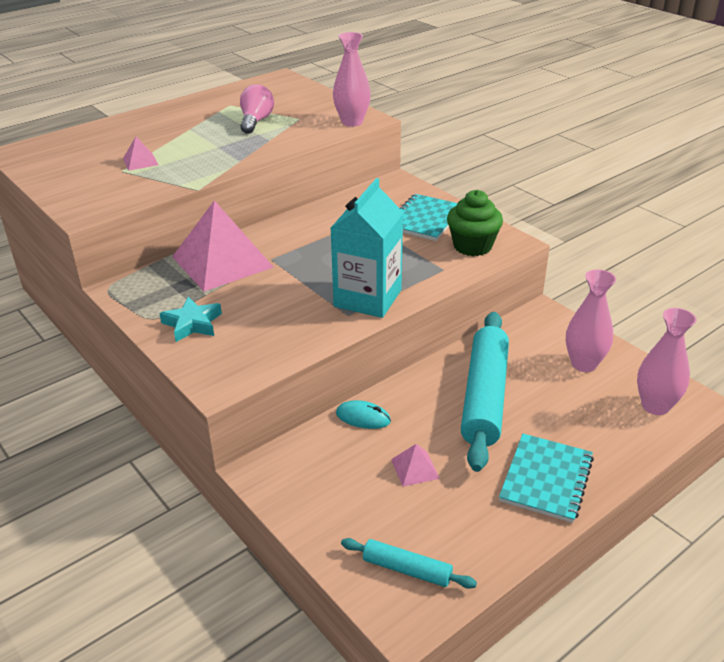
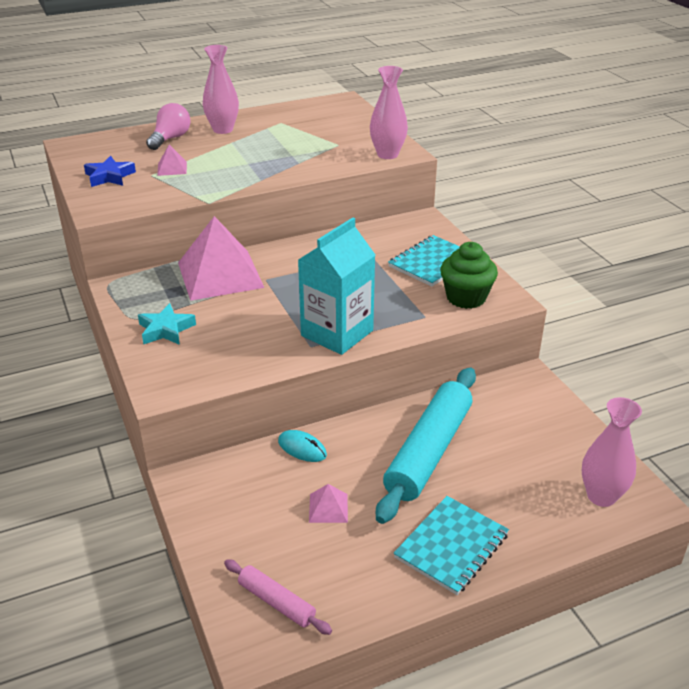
camera: 15 degrees right, 0 degrees up
(77, 178) = (109, 176): none -> blue star
(256, 121) = (296, 142): pink light bulb -> pink light bulb (170, 139)
(407, 569) = (276, 602): turquoise rolling pin -> pink rolling pin
(584, 364) = (546, 438): pink vase -> pink vase (223, 129)

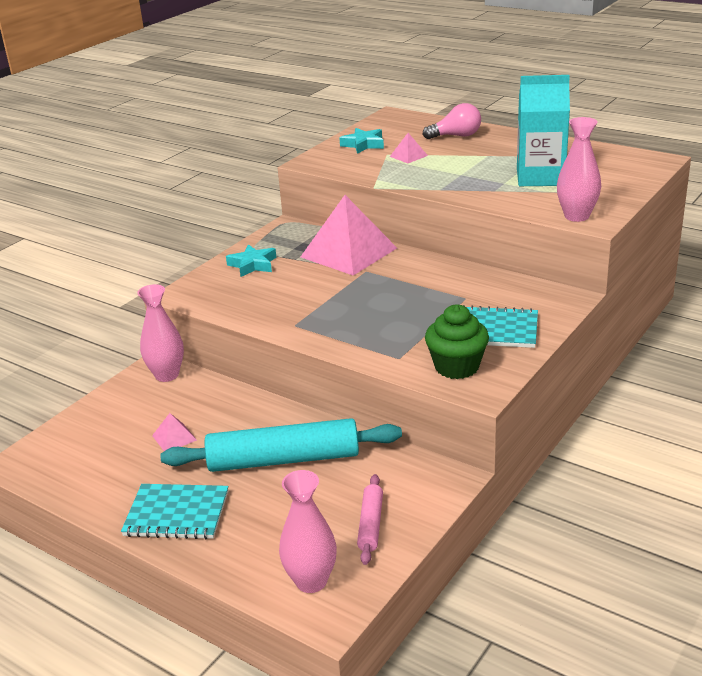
camera: 60 degrees right, 5 degrees down
(109, 176) = (363, 144): blue star -> turquoise star
(223, 129) = (505, 144): pink vase -> pink vase (167, 375)
(276, 602) = (64, 455): pink rolling pin -> pink rolling pin (370, 524)
(302, 448) = (231, 398): turquoise mouse -> none
(337, 333) = (325, 328): turquoise carton -> turquoise carton (540, 177)

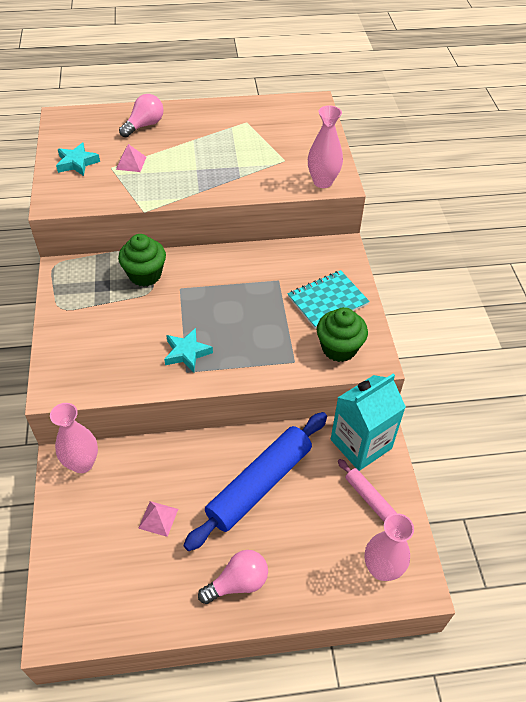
camera: 45 degrees left, 20 degrees up
(177, 514) = (238, 583): turquoise notebook -> pink light bulb
(253, 265) = (80, 326): turquoise star -> turquoise star (187, 353)
(283, 459) = (259, 484): turquoise rolling pin -> blue rolling pin
(348, 252) = (145, 275): pink pyramid -> green cupcake
(540, 177) = (256, 150): turquoise carton -> turquoise carton (361, 444)

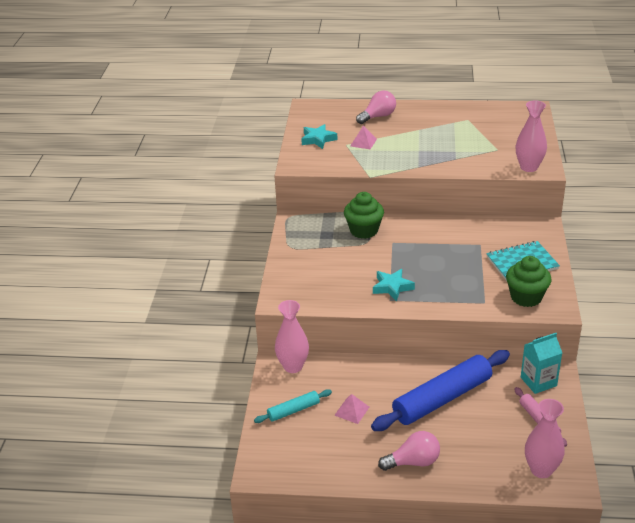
camera: 15 degrees right, 15 degrees down
(89, 529) = (293, 410): none -> turquoise rolling pin
(361, 444) = (538, 381): turquoise carton -> turquoise carton, size x0.66

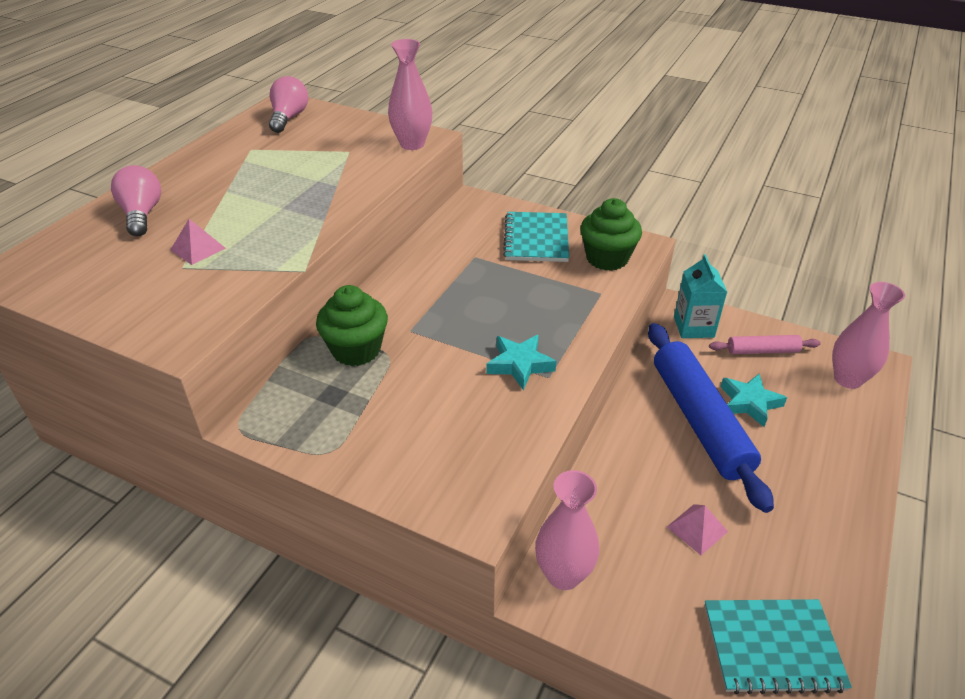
camera: 70 degrees left, 5 degrees up
(290, 450) = (772, 647): none -> turquoise notebook
(293, 410) = (675, 609): turquoise rolling pin -> none
(318, 139) = (128, 292): turquoise star -> turquoise star (749, 403)
(413, 462) = (820, 493): pink light bulb -> pink light bulb (289, 118)

